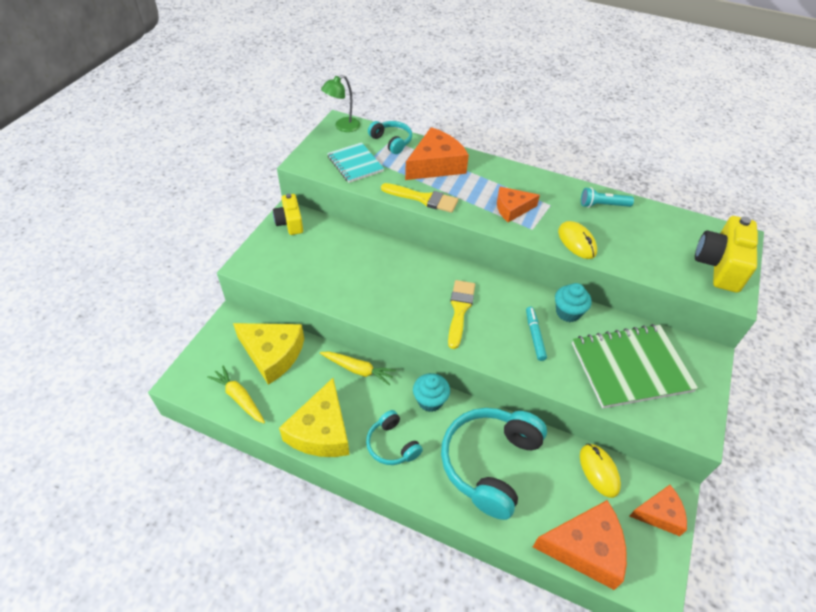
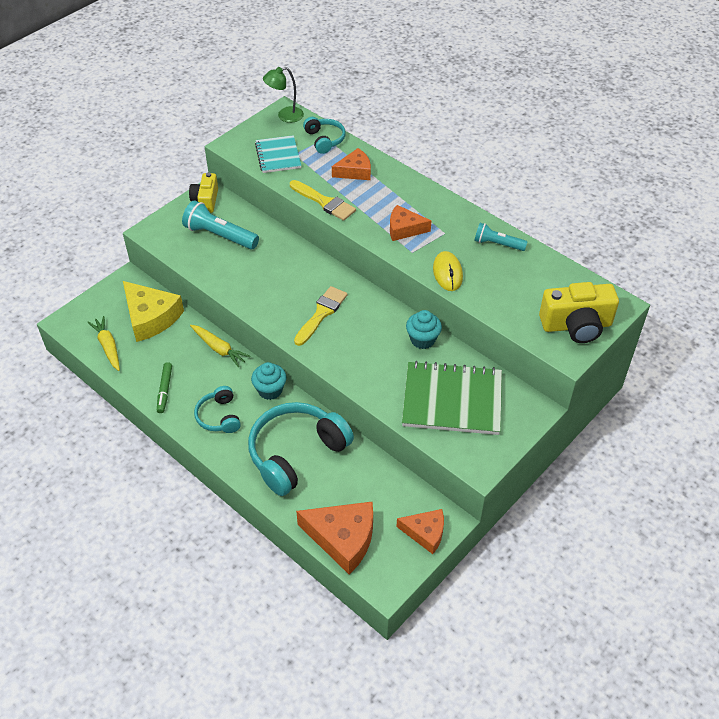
camera: 20 degrees right, 0 degrees up
(320, 254) = (220, 236): none -> turquoise flashlight
(321, 431) = (164, 390): yellow cheese -> green marker
(436, 164) = (355, 171): orange cheese -> orange cheese, size x0.62
(534, 336) = (378, 352): turquoise marker -> none
(599, 471) = (391, 485): yellow mouse -> none
(720, 265) = (576, 325): yellow camera -> yellow camera turned 135 degrees counterclockwise

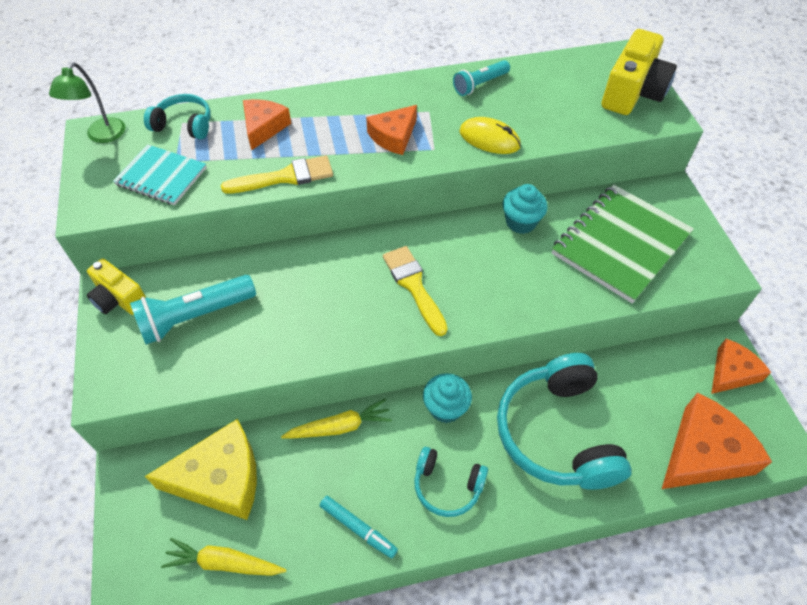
camera: 55 degrees left, 5 degrees up
(164, 390) = (358, 528): green marker -> turquoise marker

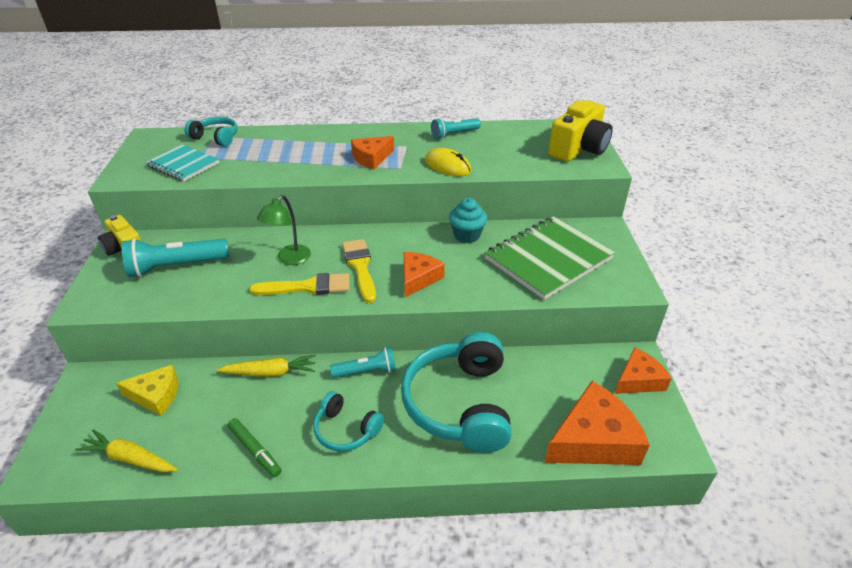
camera: 10 degrees right, 15 degrees down
(102, 136) = (153, 139): green lamp -> green lamp (289, 259)
(221, 478) = (156, 395): yellow cheese -> yellow cheese, size x0.62
(264, 127) = (274, 144): orange cheese -> orange cheese (418, 278)
(285, 177) = (276, 173): yellow brush -> yellow brush (307, 287)
(358, 528) = (255, 450): turquoise marker -> green marker
(445, 408) = (366, 371): turquoise cupcake -> turquoise flashlight

